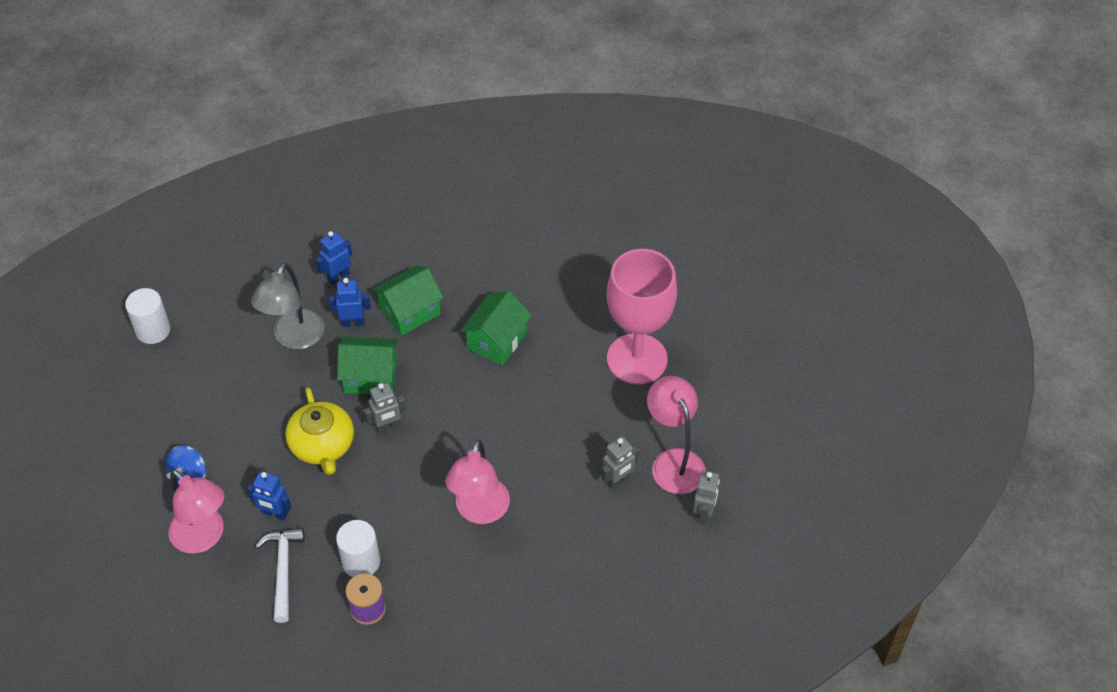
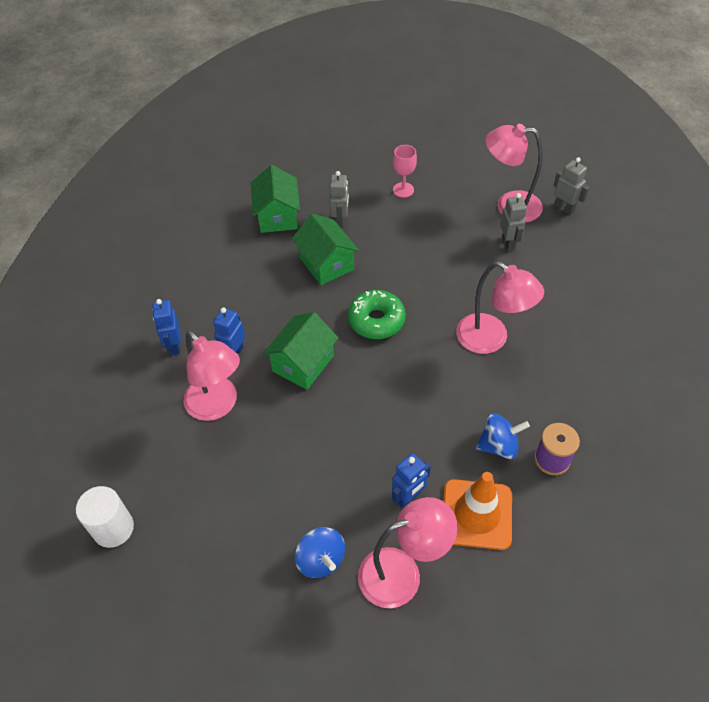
camera: 60 degrees left, 0 degrees up
(283, 570) = (476, 514): white hammer -> orange traffic cone
(294, 338) = (217, 406): grey lamp -> pink lamp
(322, 445) = (354, 428): yellow teapot -> none
(361, 561) = (499, 446): white cylinder -> blue spinning top
(387, 426) = (365, 371): grey robot -> grey robot (340, 221)
(410, 311) = (253, 309): green house -> green house (277, 216)
(450, 410) = (376, 320): none -> green donut
(637, 359) = (403, 190): pink goblet -> pink goblet, size x0.41

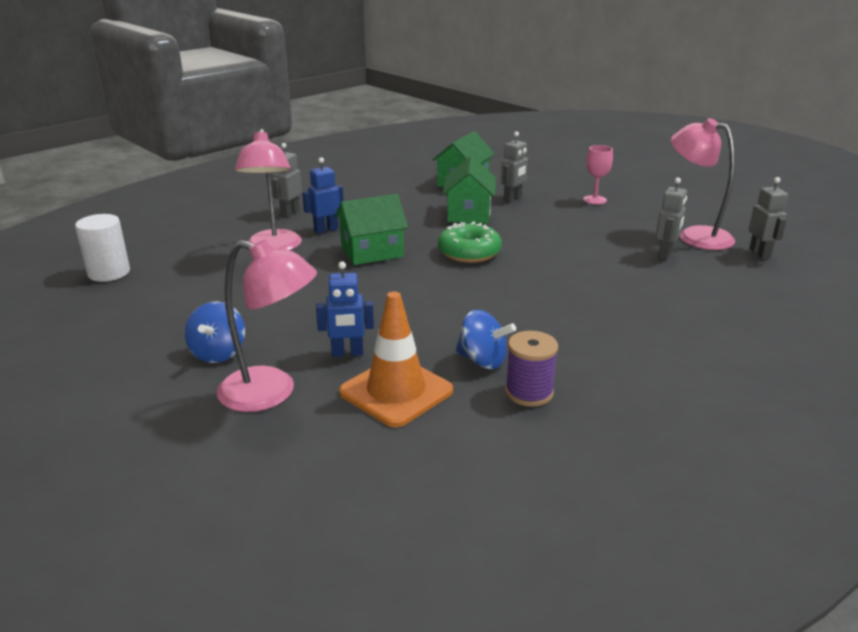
camera: 35 degrees right, 25 degrees down
(174, 346) = (289, 212): blue robot -> grey robot
(491, 339) = (567, 298): pink lamp -> none

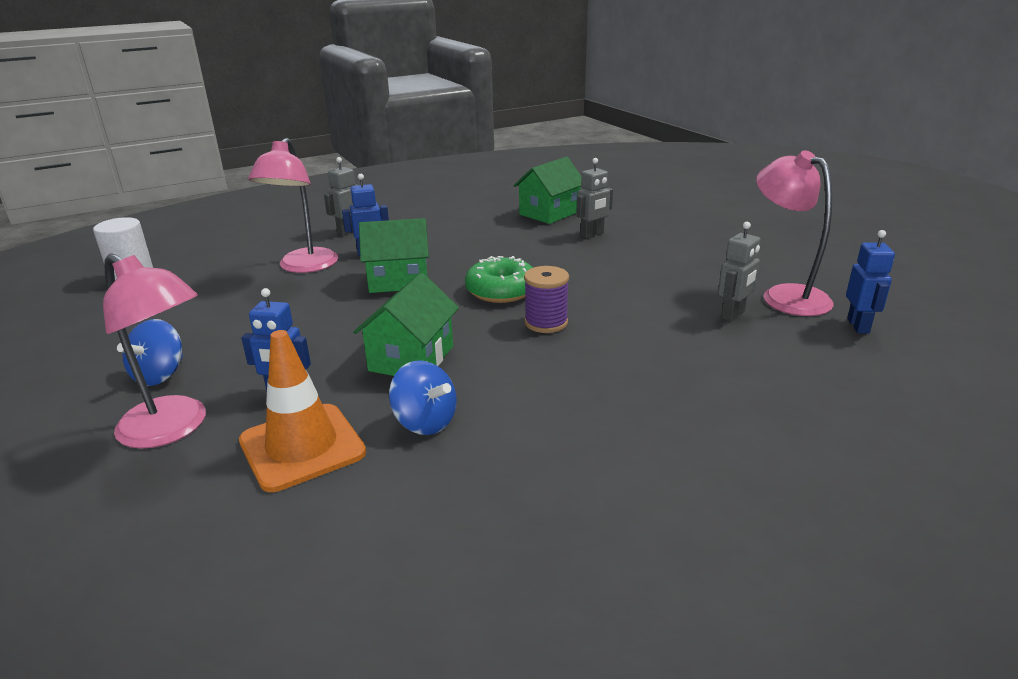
camera: 15 degrees right, 0 degrees up
(469, 213) = (532, 247): green house -> green house (411, 358)
(529, 392) = (450, 471): purple spool -> purple spool (546, 323)
(594, 200) = (686, 243): pink goblet -> none
(760, 253) = (858, 326): grey robot -> blue robot

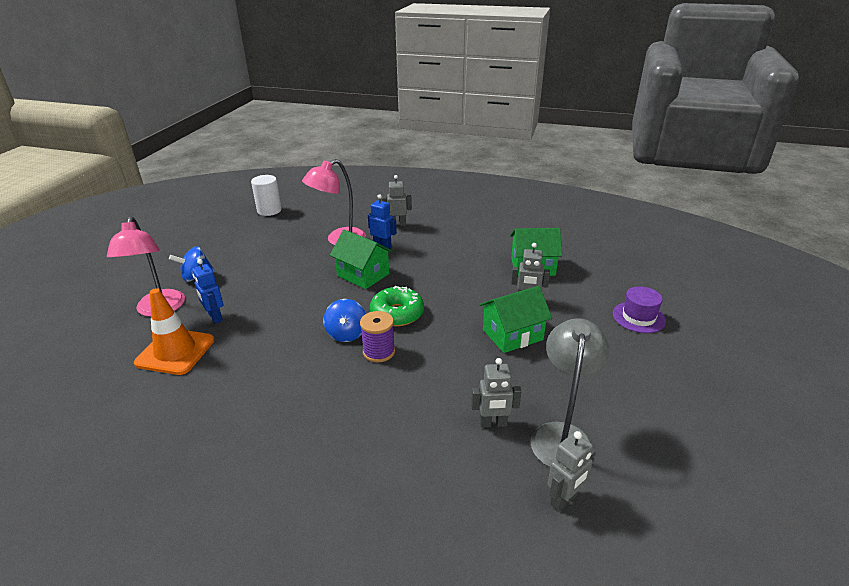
camera: 45 degrees right, 5 degrees up
(411, 358) = (285, 331): green house -> green house (512, 335)
(425, 422) = (229, 374): blue spinning top -> blue spinning top (346, 334)
(688, 212) = (638, 317): none -> purple hat
(785, 295) = (562, 435): pink lamp -> grey lamp
(858, 326) = (564, 499): blue robot -> grey robot

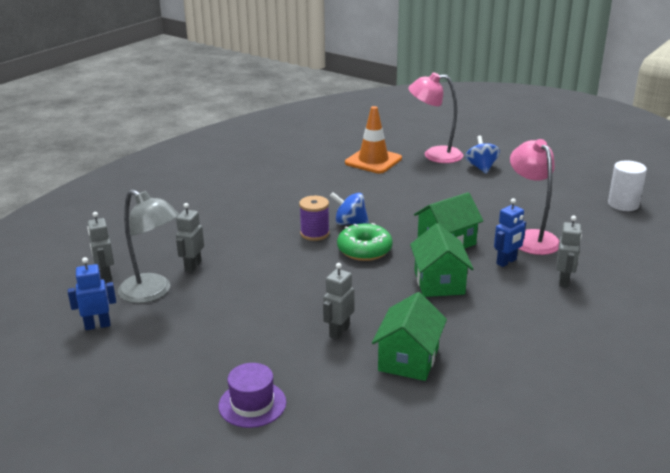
camera: 110 degrees right, 5 degrees down
(215, 317) = (410, 174): blue robot -> blue robot (97, 325)
(512, 335) = (287, 304): green house -> green house (439, 282)

